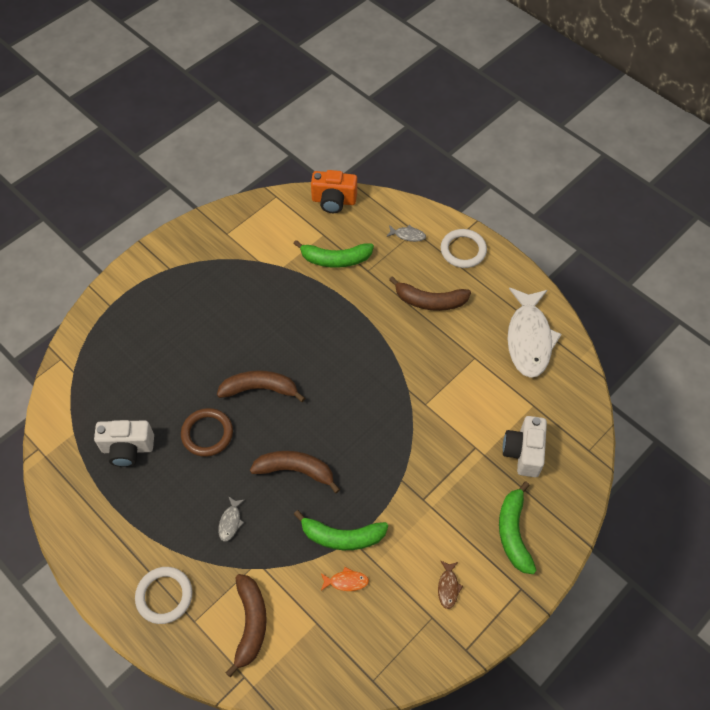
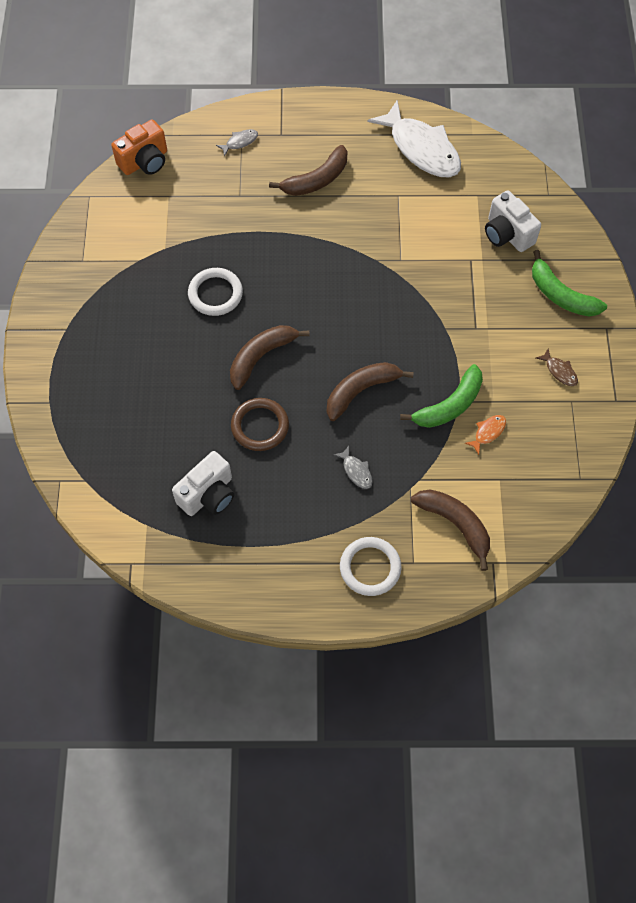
camera: 45 degrees left, 5 degrees up
(335, 259) = (203, 207): green banana -> none
(463, 250) = (297, 120): white ring -> white ring (215, 294)

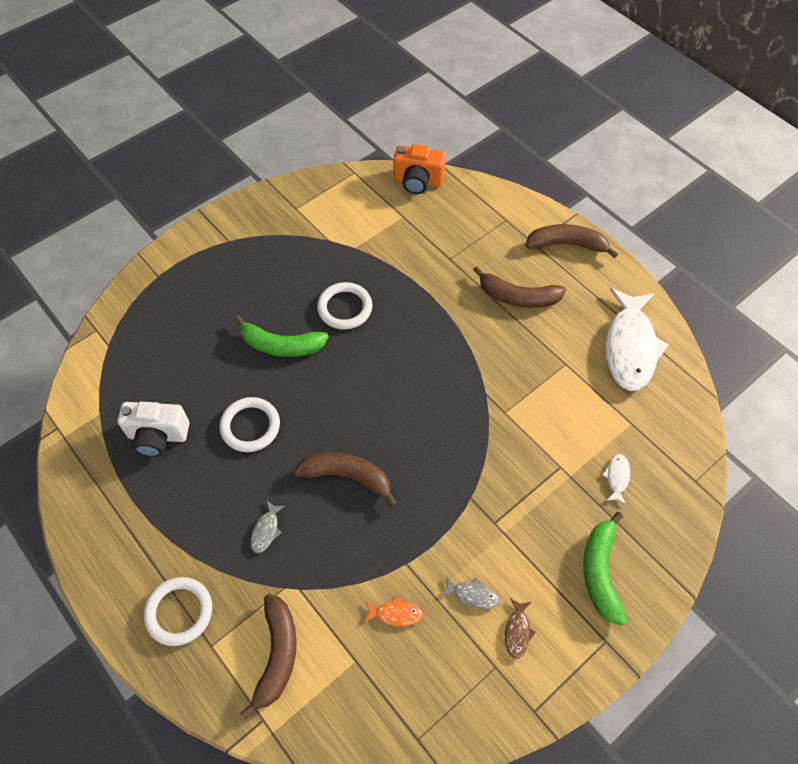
camera: 50 degrees right, 5 degrees down
(240, 142) = (498, 223): grey fish -> grey fish (472, 595)
(260, 426) = (250, 426): brown ring -> white ring
(261, 357) = (315, 380): brown banana -> brown banana (567, 244)
(449, 405) = (395, 559): green banana -> green banana (281, 345)
(507, 234) = (617, 477): white camera -> white fish

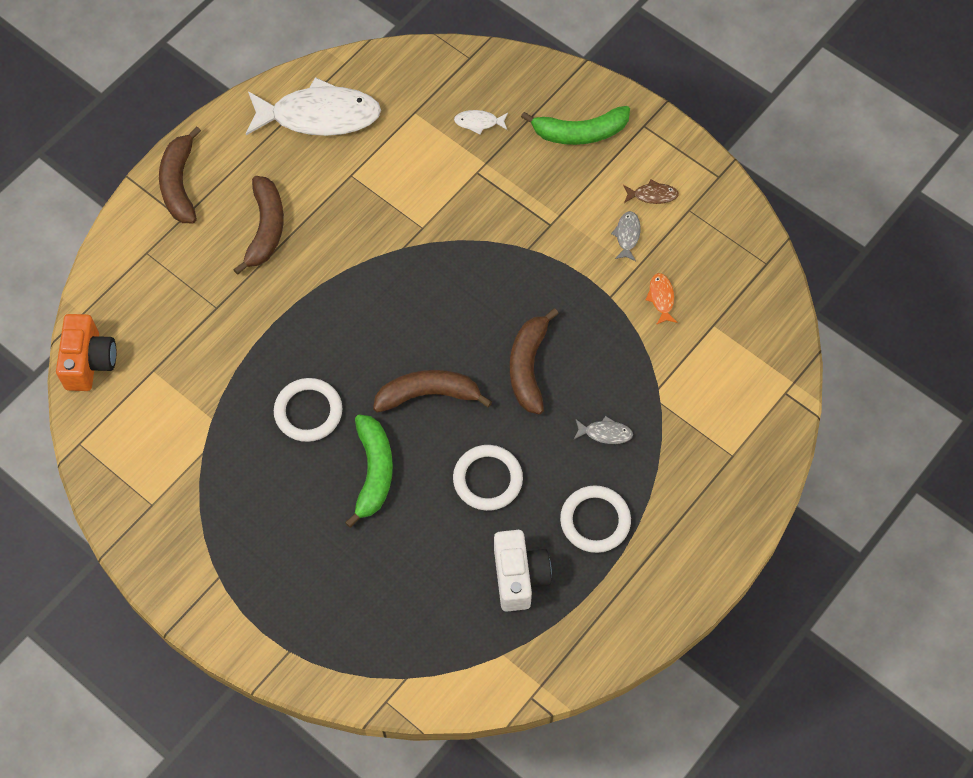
camera: 100 degrees left, 5 degrees up
(179, 612) = (708, 494): white ring -> white ring (595, 521)
(277, 655) = (725, 393): brown banana -> brown banana (428, 394)

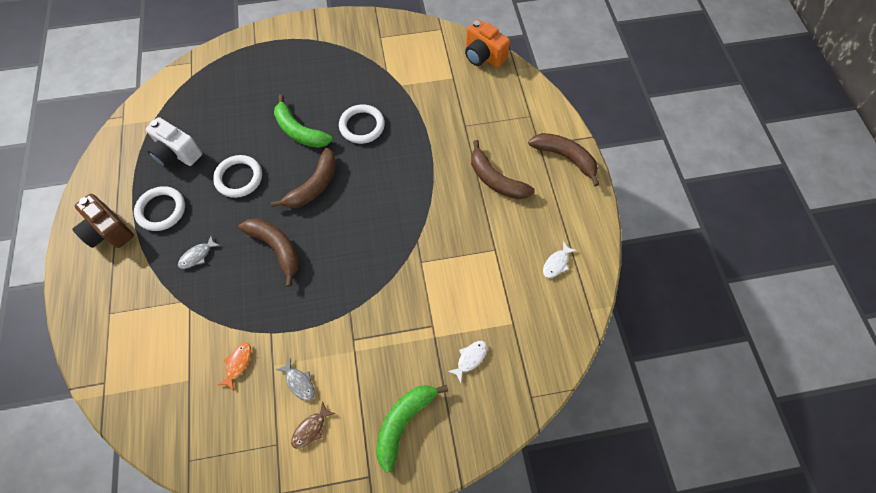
camera: 130 degrees right, 0 degrees up
(319, 116) = (556, 263): white fish -> white fish, size x0.40
(661, 298) = (238, 364): orange fish -> orange fish turned 105 degrees counterclockwise
(665, 548) = (109, 231): none -> brown camera

